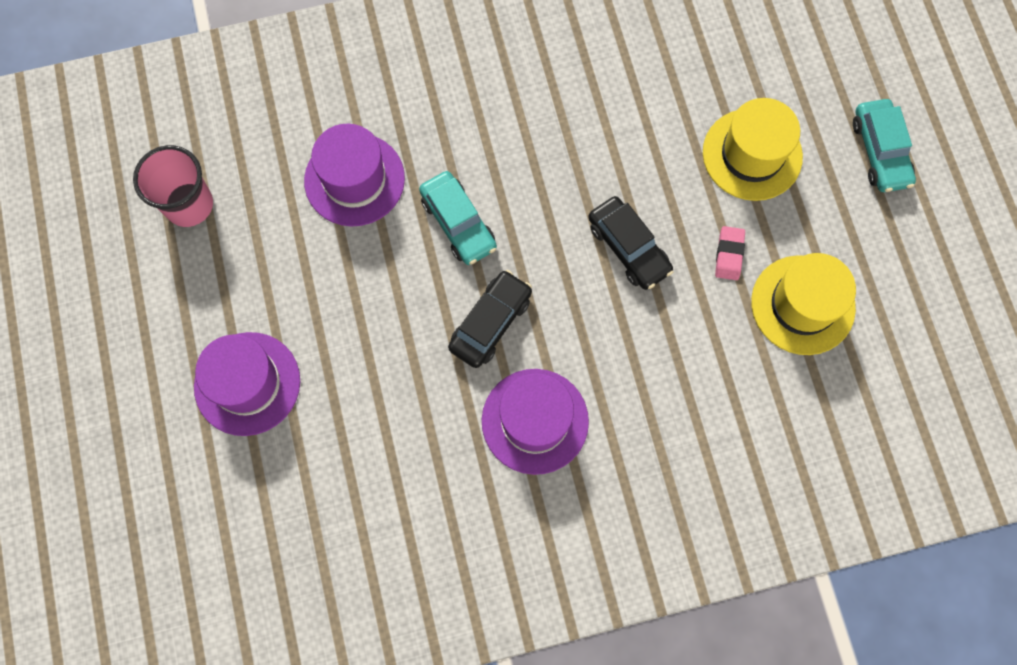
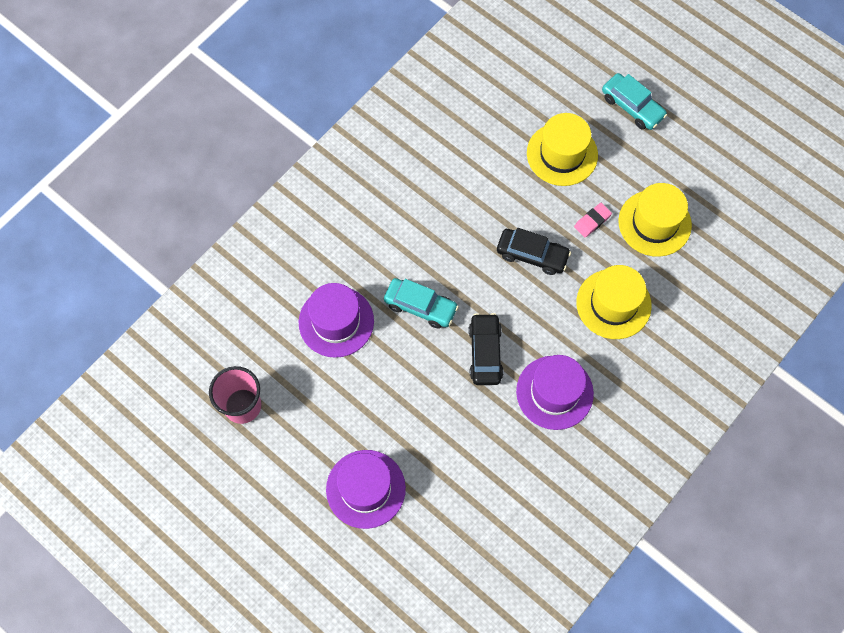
camera: 35 degrees left, 5 degrees down
(681, 366) = (613, 304): none -> yellow hat
(729, 254) = (592, 221): pink eraser -> pink eraser turned 75 degrees clockwise

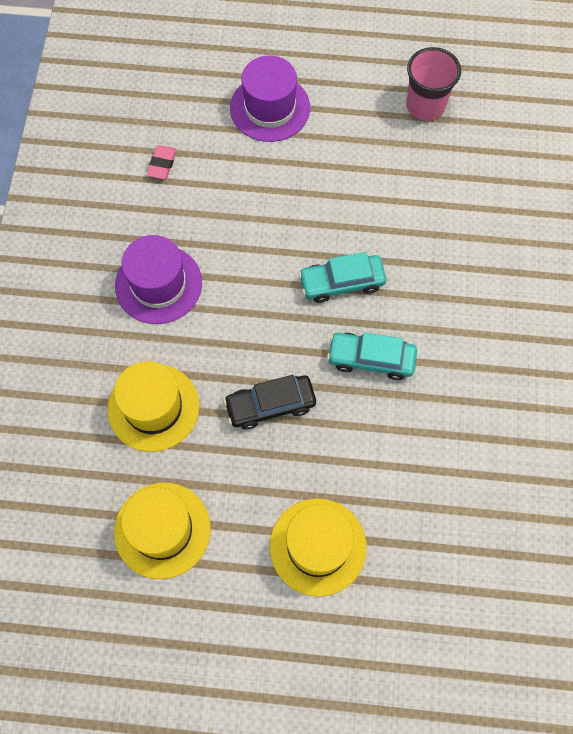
camera: 145 degrees right, 0 degrees up
(336, 322) = (407, 220): purple hat -> none
(485, 353) = (249, 279): black car -> none
(592, 221) = (232, 486): pink eraser -> pink eraser (162, 164)
(632, 107) = (277, 671): turquoise car -> turquoise car (371, 359)

